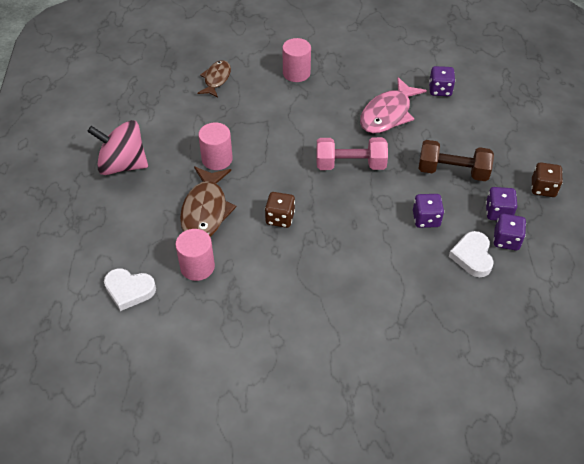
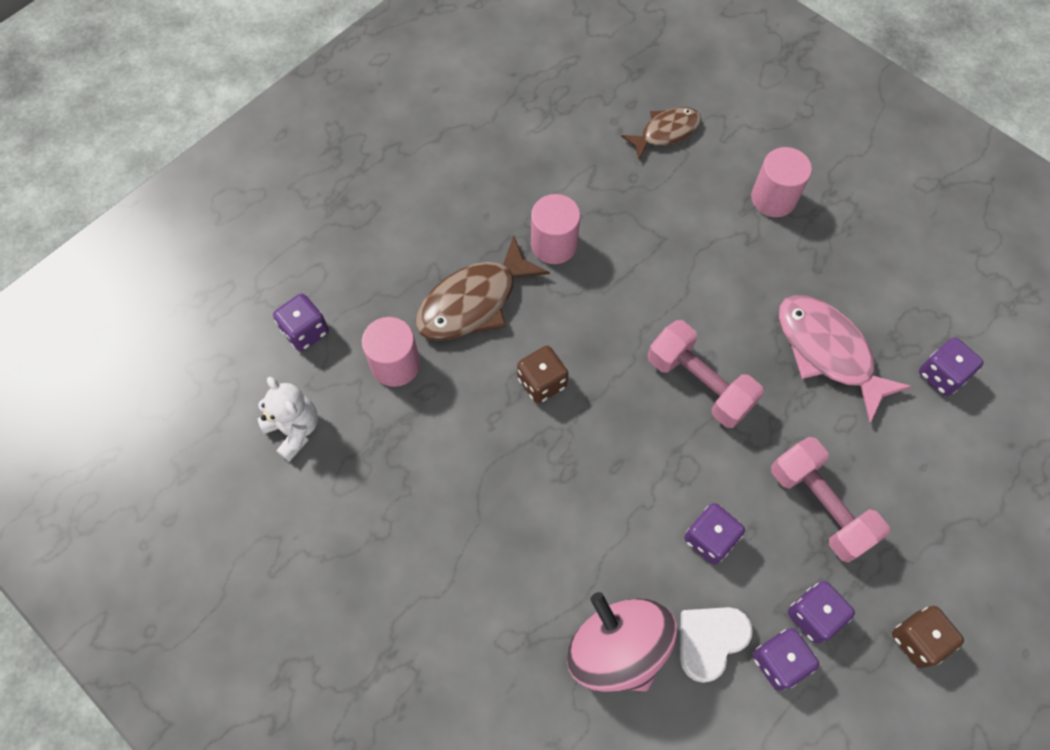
camera: 45 degrees right, 15 degrees up
(123, 165) = (449, 168): pink spinning top -> pink spinning top (617, 648)
(129, 290) = (305, 331): white heart -> purple dice
(177, 337) = (294, 429): none -> white teddy bear
(388, 114) = (828, 352): pink fish -> pink fish turned 60 degrees clockwise
(452, 171) = (820, 506): brown dumbbell -> pink dumbbell

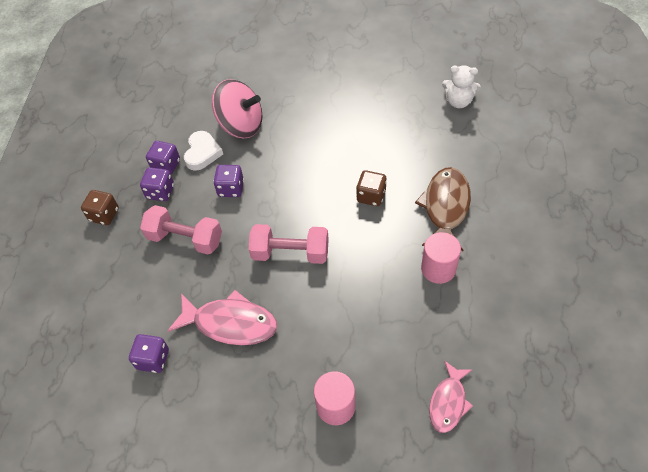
camera: 145 degrees right, 10 degrees down
(305, 331) = (506, 137): purple dice -> none
(395, 364) = (448, 154): pink cylinder -> none
(666, 132) = (448, 402): brown fish -> pink fish

